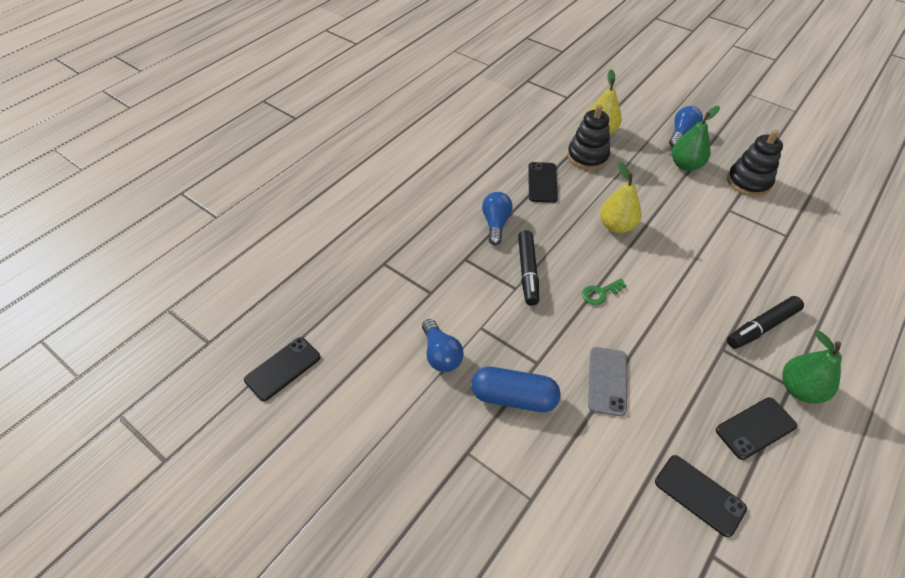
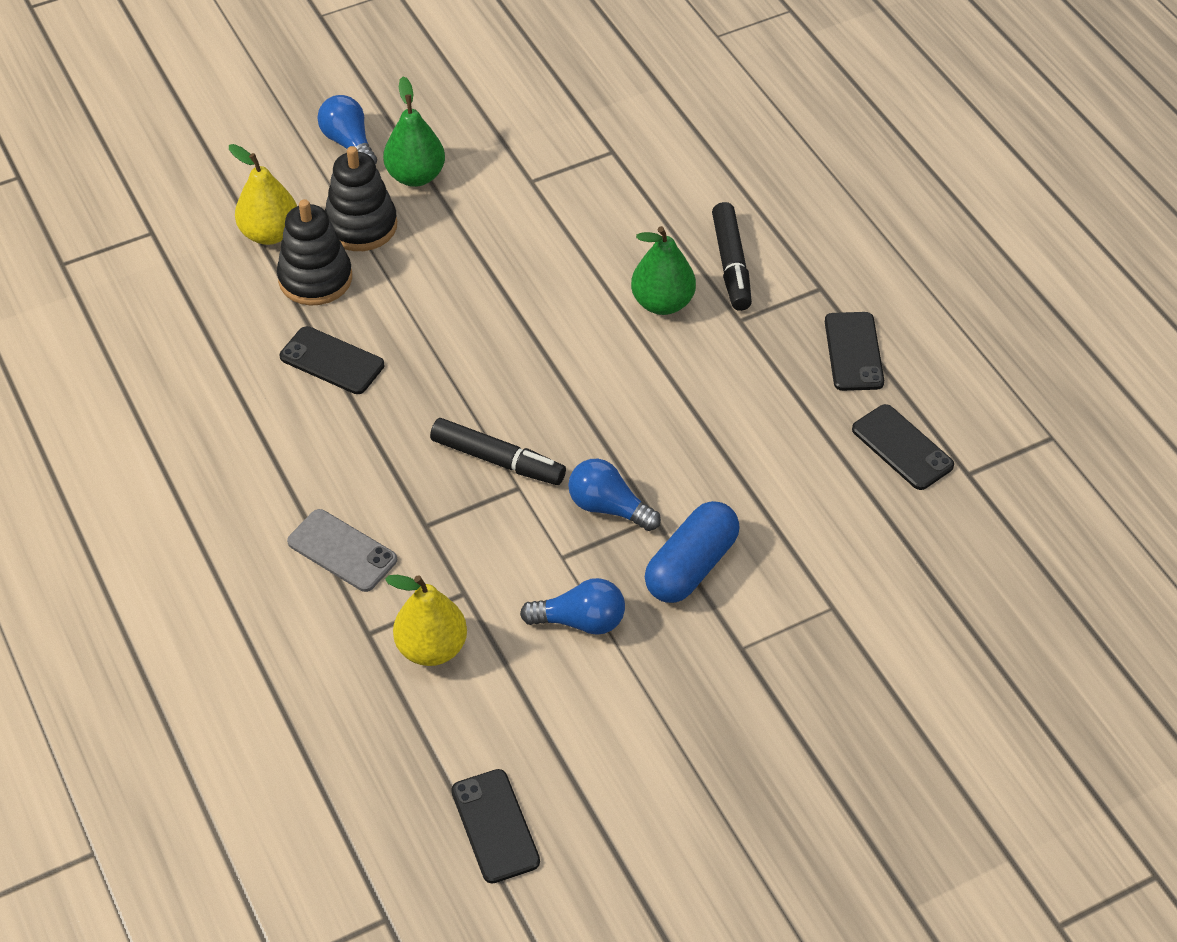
camera: 65 degrees left, 0 degrees up
(496, 224) = (380, 458): blue light bulb -> blue light bulb (608, 507)
(600, 293) = (585, 396): green key -> none
(607, 381) = (720, 457): grey phone -> grey phone (342, 551)
(616, 226) = (479, 317): yellow pear -> yellow pear (431, 648)
(699, 495) = (902, 447): black phone -> black phone turned 75 degrees clockwise
(748, 182) = (496, 130): black stacking toy -> black stacking toy (361, 226)
(799, 389) = (829, 283): green pear -> green pear (662, 303)

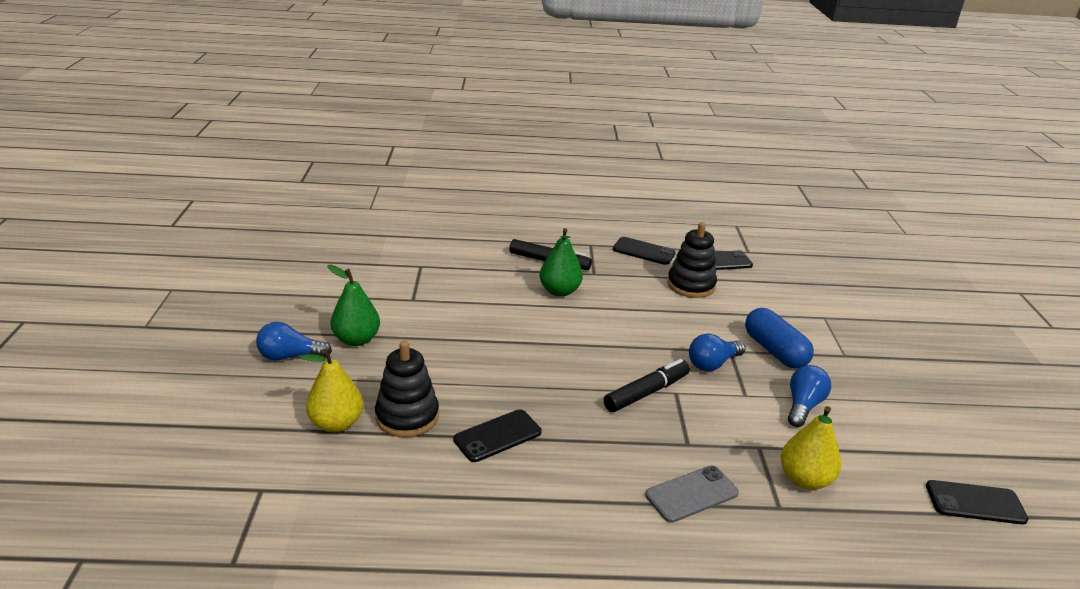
camera: 65 degrees left, 20 degrees down
(361, 226) = (377, 378): black stacking toy -> black stacking toy (691, 285)

